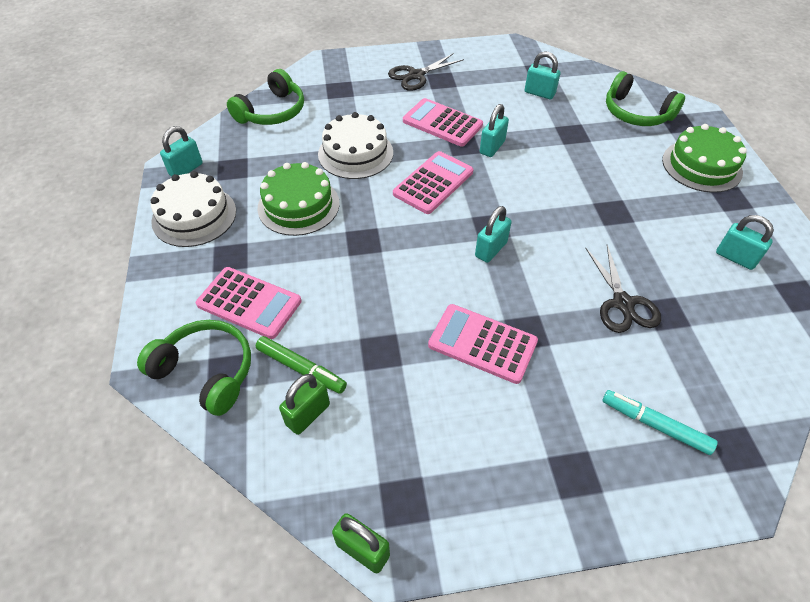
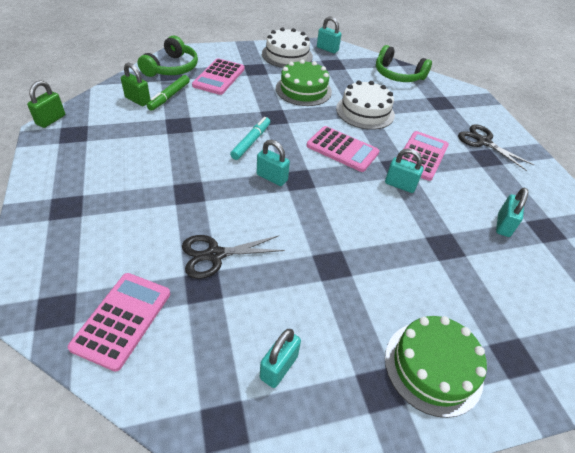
camera: 80 degrees right, 5 degrees down
(482, 343) = (180, 169): pink calculator -> pink calculator (122, 320)
(636, 113) = (512, 312): green headphones -> none
(655, 425) = (91, 257): turquoise marker -> turquoise marker (251, 142)

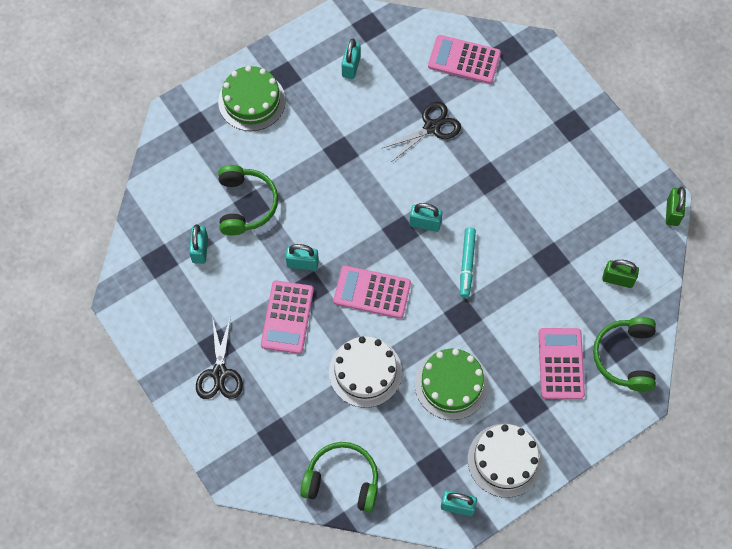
camera: 165 degrees right, 20 degrees up
(122, 320) = (464, 60): pink calculator -> pink calculator turned 105 degrees clockwise
(169, 96) = (590, 300): green marker -> none
(452, 249) = (245, 204): none -> green headphones
(483, 142) = (219, 373): black scissors -> black scissors turned 60 degrees clockwise

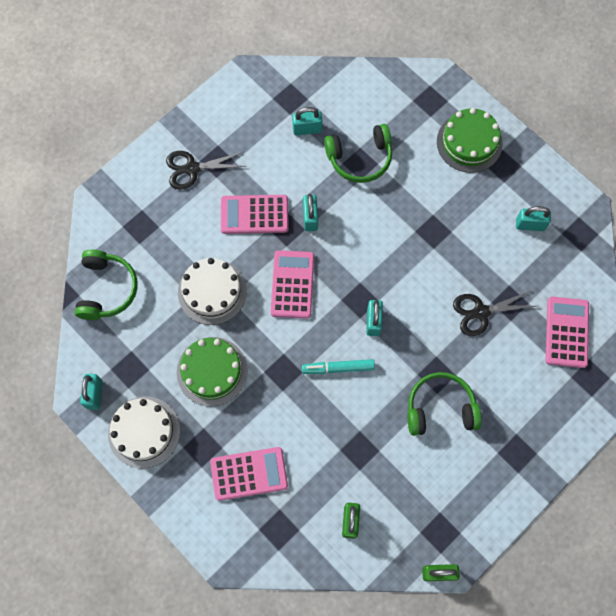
camera: 80 degrees right, 5 degrees up
(432, 127) = (481, 312): black scissors -> black scissors turned 120 degrees clockwise
(626, 357) = (266, 539): green headphones -> green headphones (440, 408)

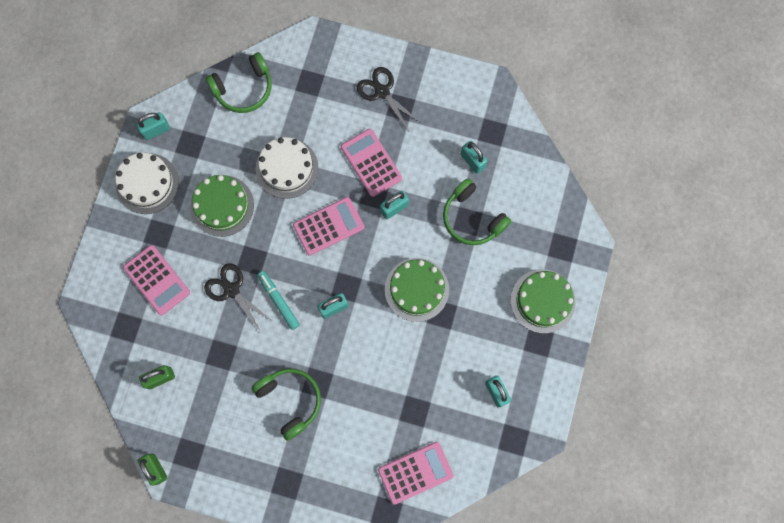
camera: 60 degrees right, 5 degrees up
(398, 240) = (416, 289): none -> green cake
(481, 312) = (392, 391): black scissors -> black scissors (231, 290)

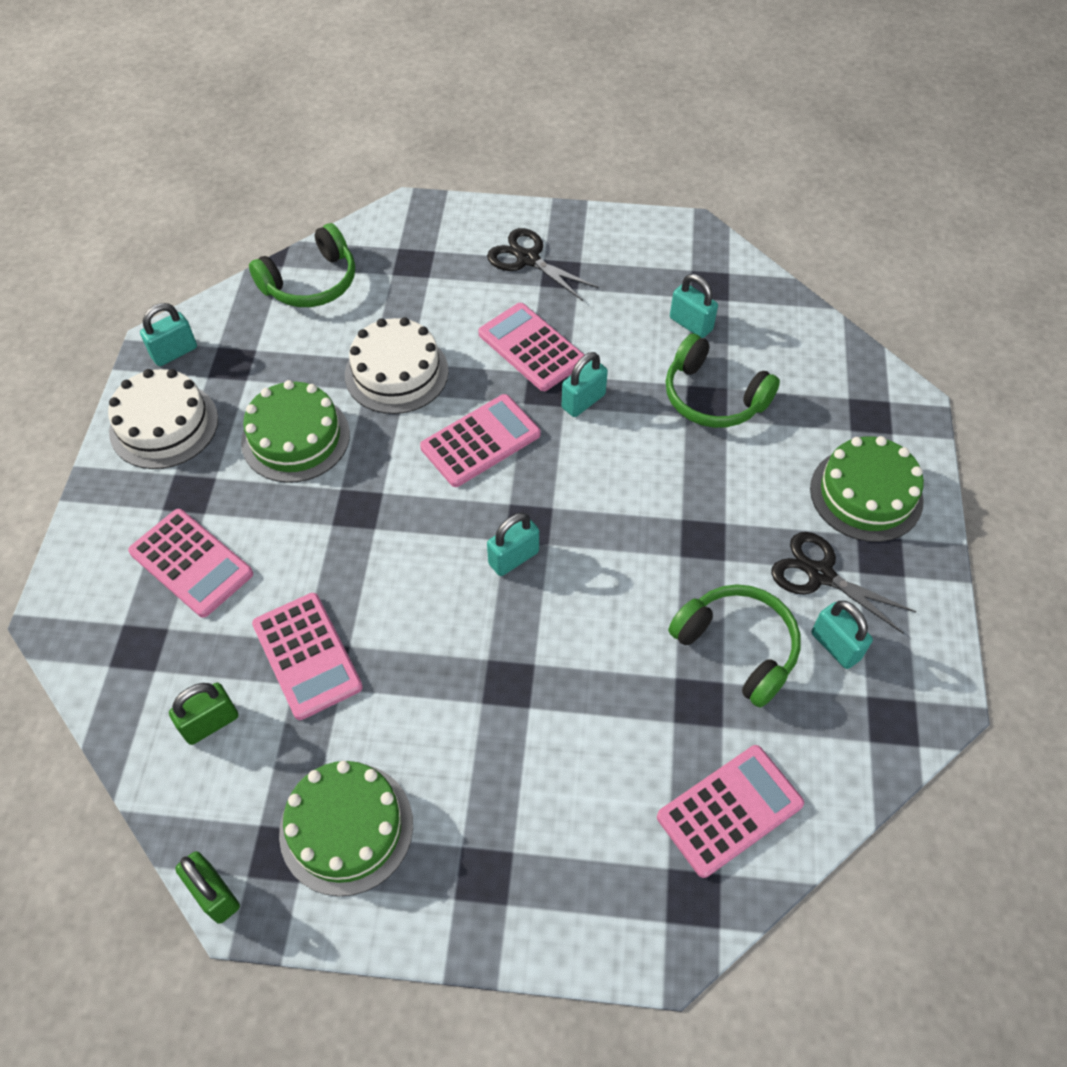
camera: 10 degrees left, 20 degrees down
(213, 348) = (307, 656): none -> pink calculator
(231, 290) = (328, 558): black scissors -> black scissors (820, 574)
(278, 301) = (415, 562): turquoise marker -> none
(290, 400) = (463, 722): green headphones -> green headphones (737, 648)
(416, 289) = (650, 509): green cake -> green cake (346, 828)

